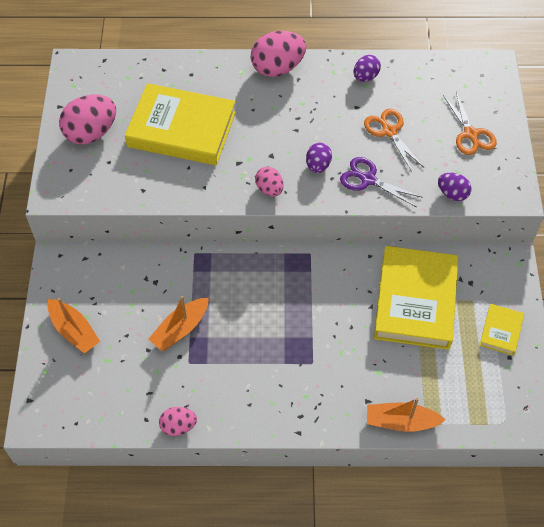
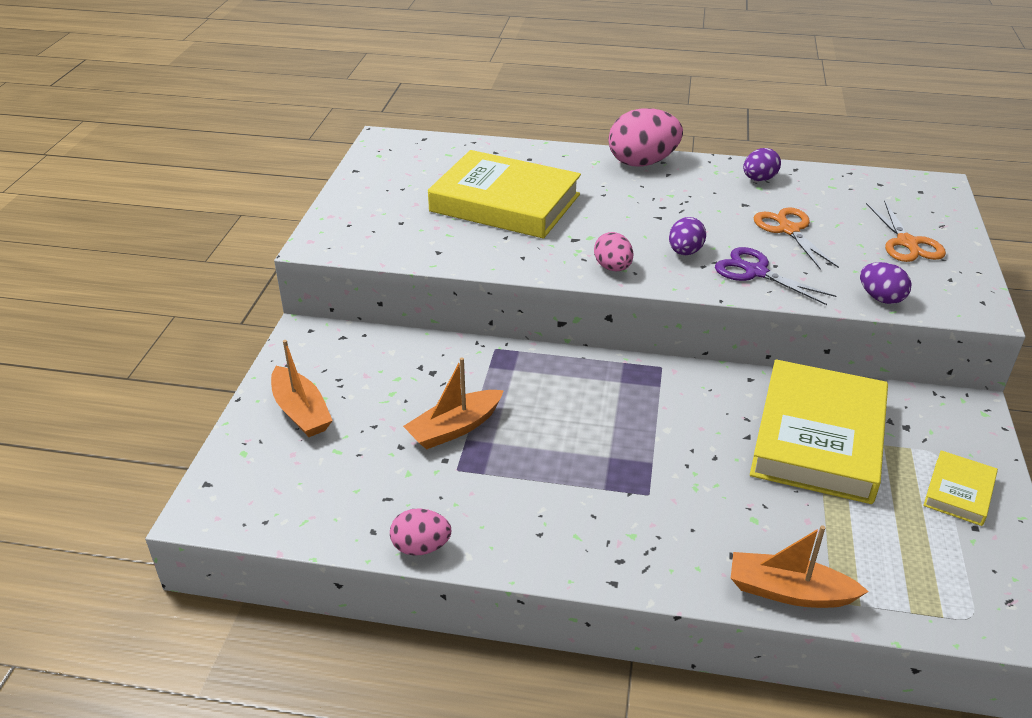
camera: 10 degrees right, 20 degrees down
(91, 133) = (387, 195): pink egg -> none

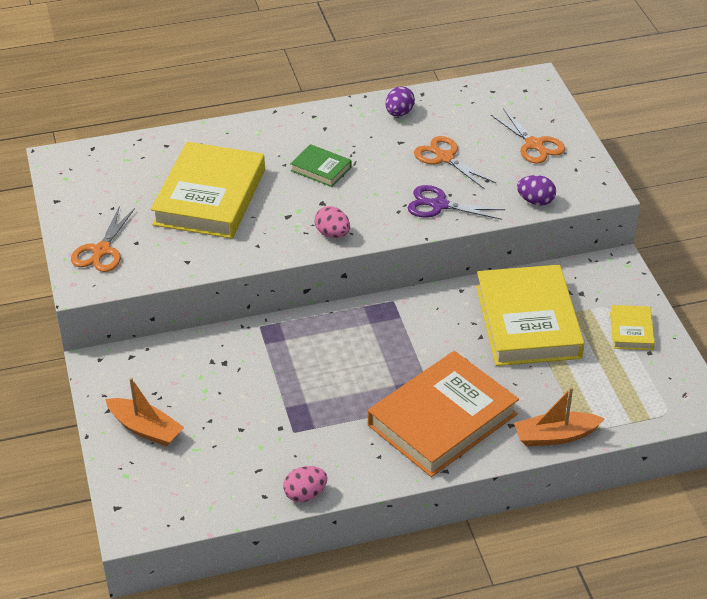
camera: 25 degrees left, 5 degrees up
(361, 220) = (101, 250): none -> orange scissors
(454, 428) = (271, 401): orange boat -> none
(505, 203) = (210, 197): yellow book -> yellow book turned 75 degrees counterclockwise
(640, 207) = (321, 169): none -> green book
(642, 163) = (297, 122): pink egg -> none
(645, 517) = (442, 419): none -> orange book
(685, 252) = (378, 202): purple egg -> none

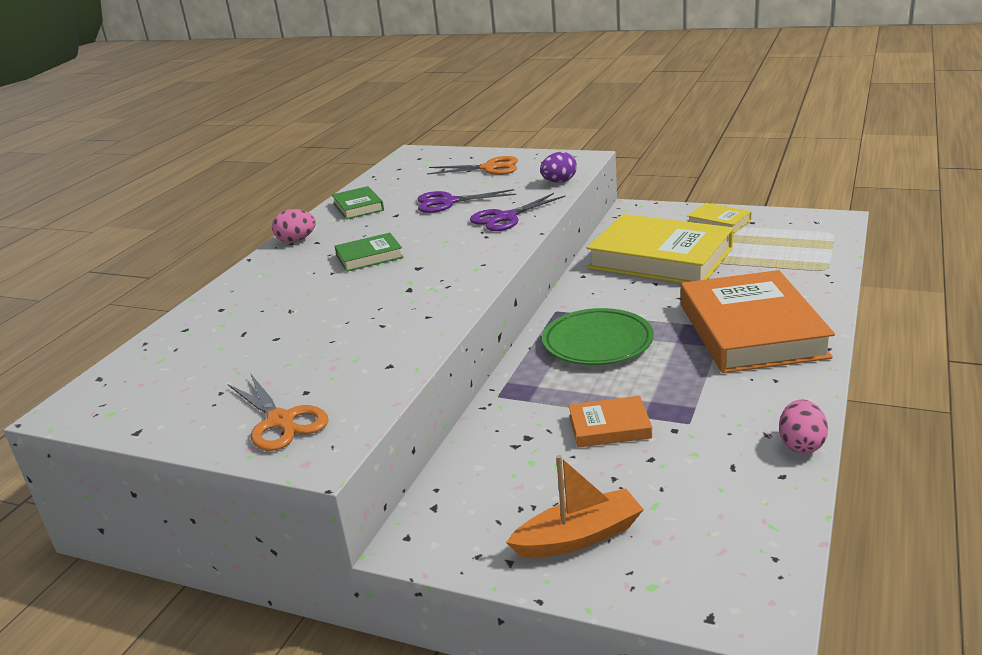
camera: 50 degrees left, 15 degrees down
(210, 197) = (310, 324): yellow book -> none
(261, 395) = (609, 427): none -> orange book
(332, 234) = (471, 273): pink egg -> pink egg (296, 240)
(363, 344) = (597, 342): none -> green plate
(399, 113) = (358, 207): purple egg -> green book
(445, 158) = (448, 202): orange scissors -> purple scissors
(555, 436) = (823, 283): orange boat -> none

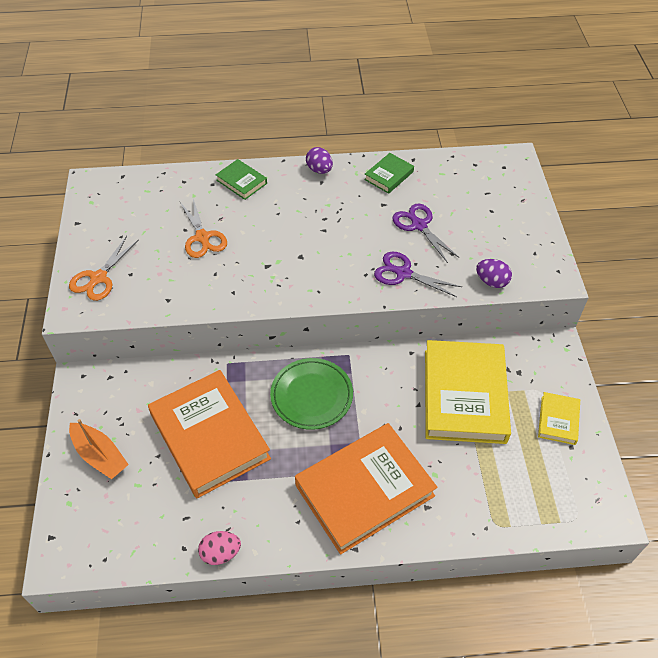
camera: 60 degrees right, 25 degrees up
(296, 240) = (319, 170): pink egg -> purple egg
(369, 256) = (308, 222): green book -> green book (241, 182)
(489, 168) = (501, 223): orange scissors -> orange scissors (202, 237)
(609, 427) = (209, 436): orange book -> orange book, size x2.19

